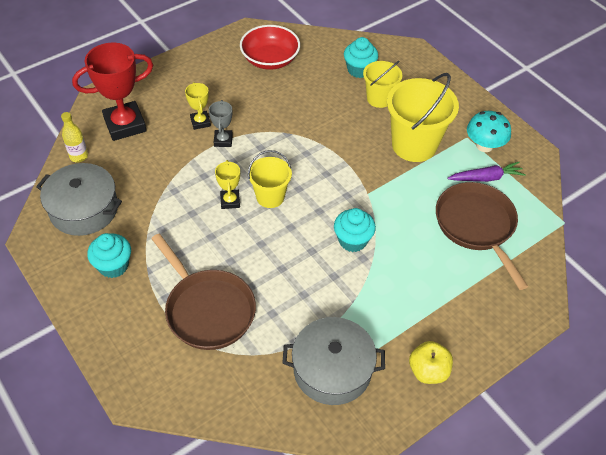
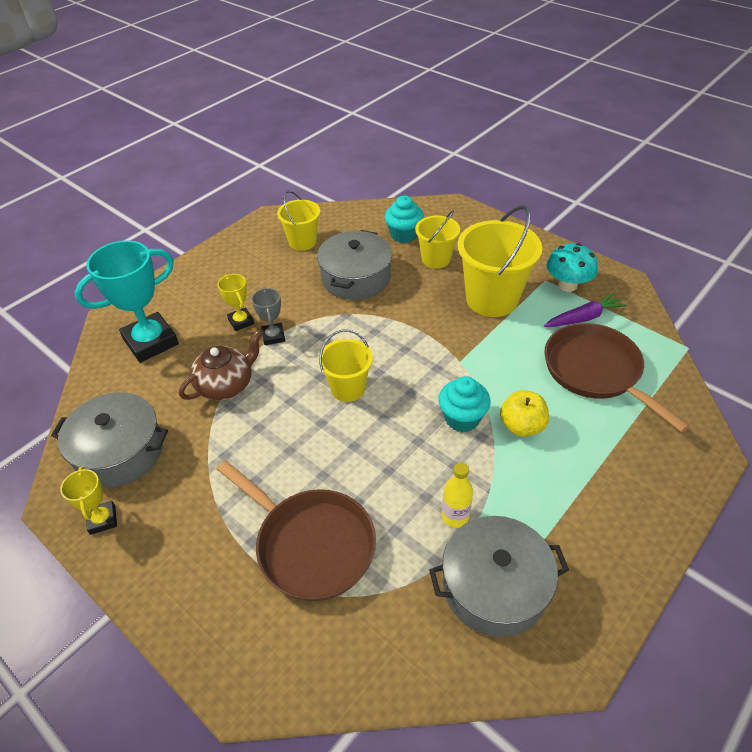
camera: 10 degrees left, 5 degrees down
(79, 156) = (100, 389): yellow bottle -> yellow bottle (455, 516)
(113, 266) = (173, 515): turquoise cupcake -> none
(125, 125) = (151, 342): red trophy -> turquoise trophy
(175, 173) = (226, 385): none -> brown teapot
(230, 201) = (301, 403): yellow trophy -> yellow trophy (102, 519)
(270, 59) = (302, 242): red bowl -> yellow bucket
(305, 102) = (356, 278): none -> grey pot
(428, 371) = (612, 559): yellow apple -> yellow apple (521, 426)

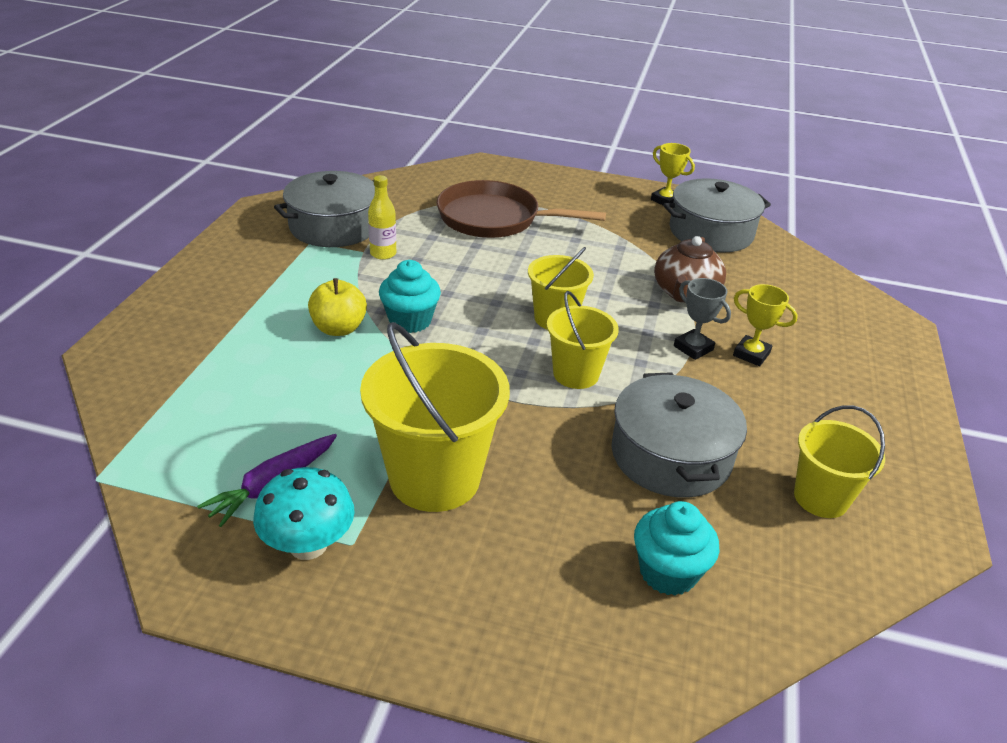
camera: 150 degrees right, 10 degrees down
(151, 342) = (816, 310): turquoise trophy -> none
(436, 259) = (570, 531): yellow bucket -> yellow bucket (576, 374)
(595, 371) = (250, 407): brown pan -> none

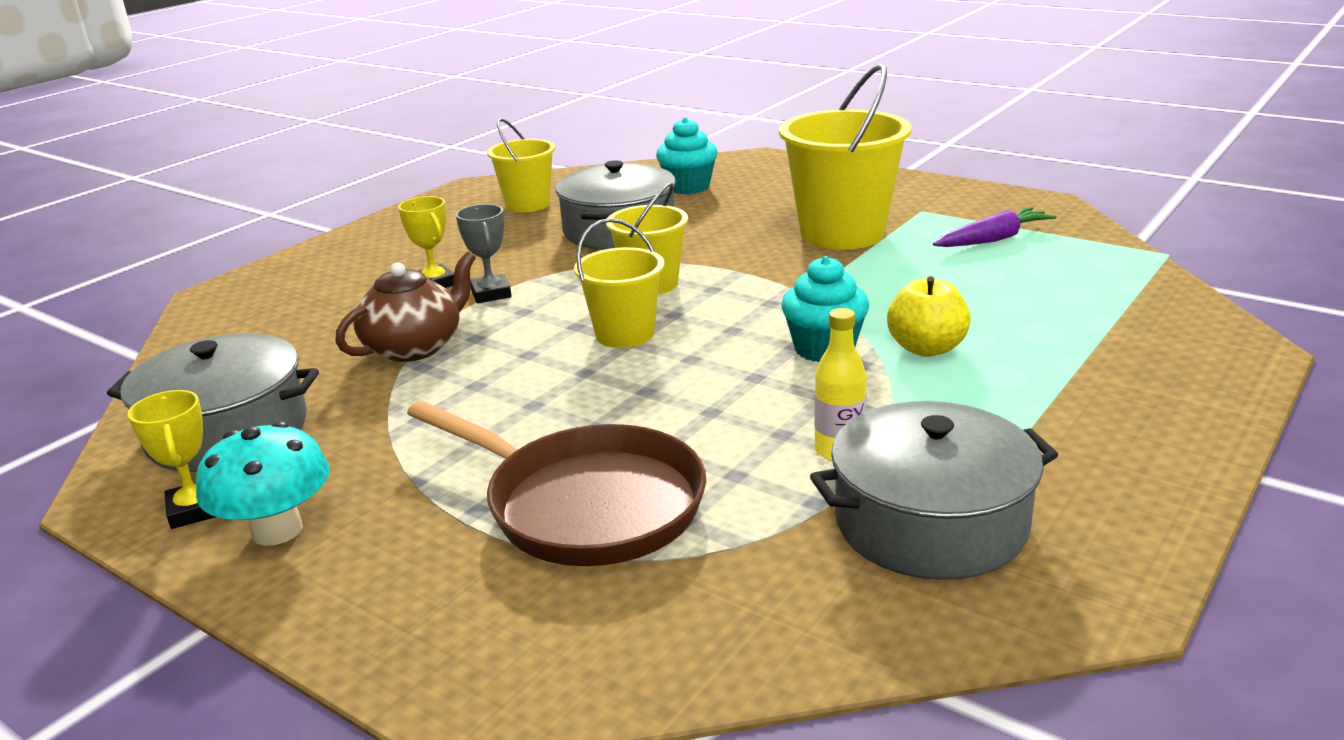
camera: 155 degrees left, 10 degrees down
(308, 544) = (957, 212): turquoise mushroom -> turquoise mushroom (277, 530)

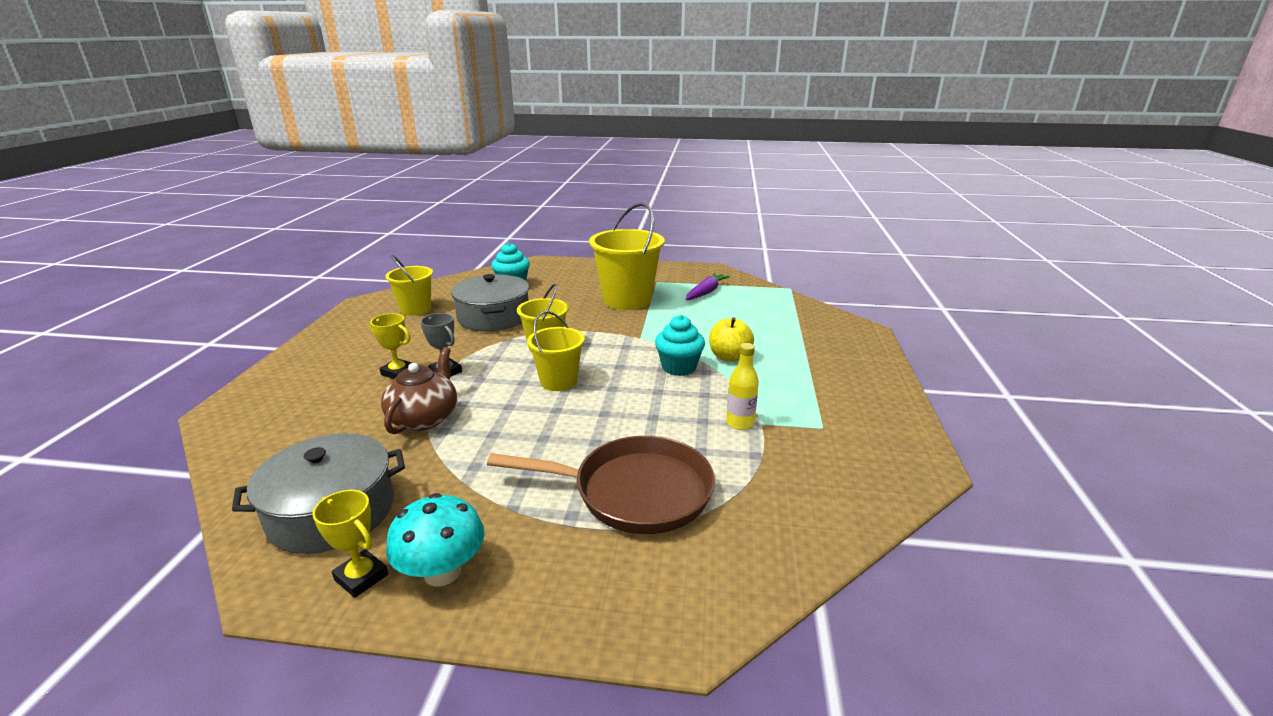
camera: 30 degrees left, 0 degrees up
(930, 523) = (818, 450): grey pot -> none

